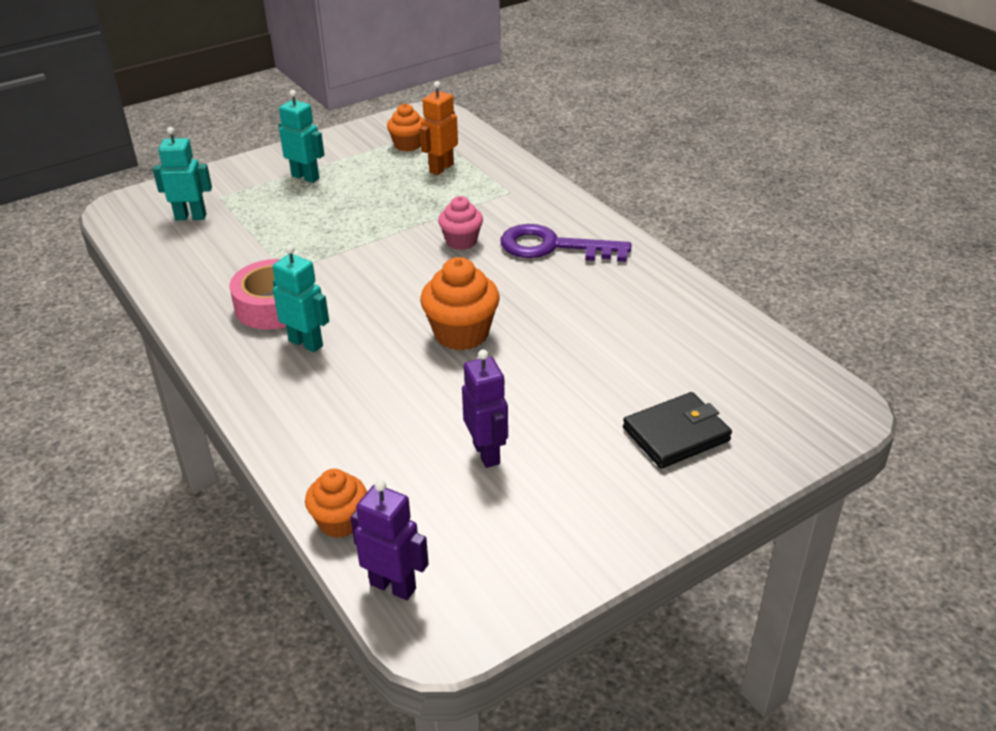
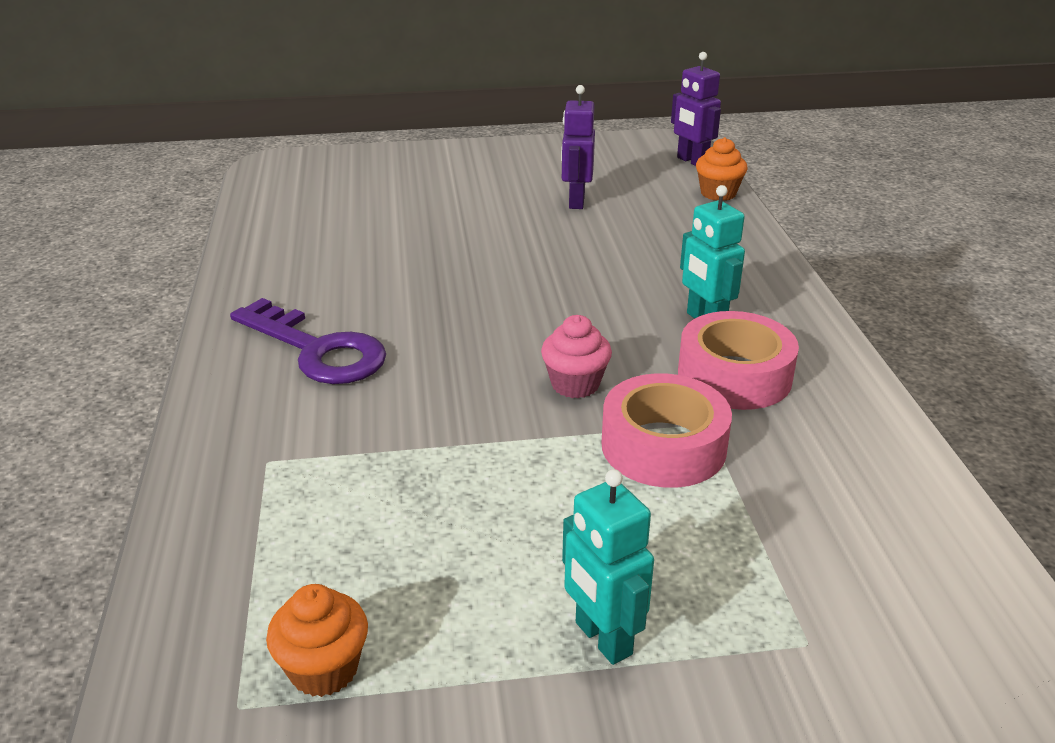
camera: 155 degrees left, 5 degrees down
(191, 217) = (869, 598): turquoise robot -> none
(306, 251) = (663, 446): none -> pink tape
(441, 168) = (321, 562): orange robot -> none
(461, 241) = (426, 394): pink cupcake -> pink cupcake (575, 384)
(461, 334) = (524, 285): orange cupcake -> none
(676, 434) = (416, 179): black wallet -> none

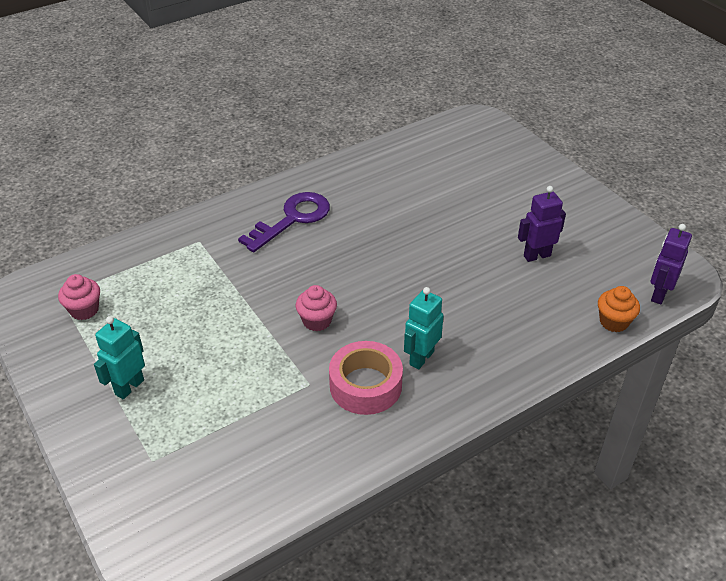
camera: 65 degrees right, 10 degrees up
(318, 350) = (292, 219): purple key -> purple key turned 150 degrees counterclockwise
(324, 669) = (84, 310): orange cupcake -> pink cupcake
(663, 446) = (279, 371): pink tape -> none

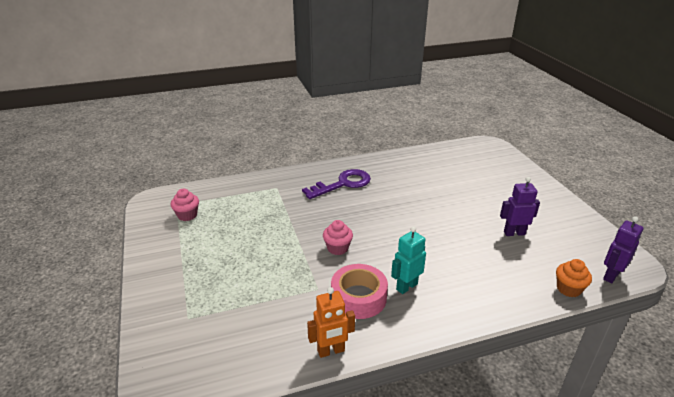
camera: 15 degrees right, 10 degrees down
(129, 387) = (194, 267): turquoise robot -> none
(353, 462) = (331, 351): none -> orange robot

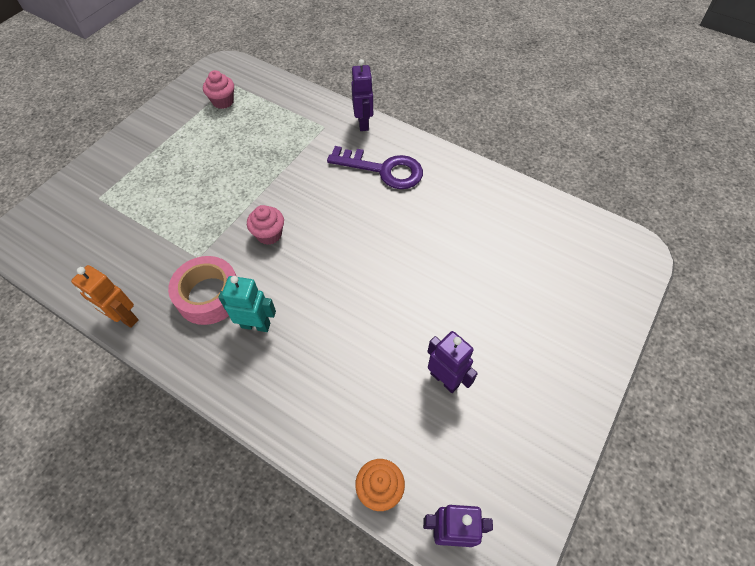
camera: 50 degrees right, 25 degrees up
(296, 173) = (363, 123): none -> purple robot

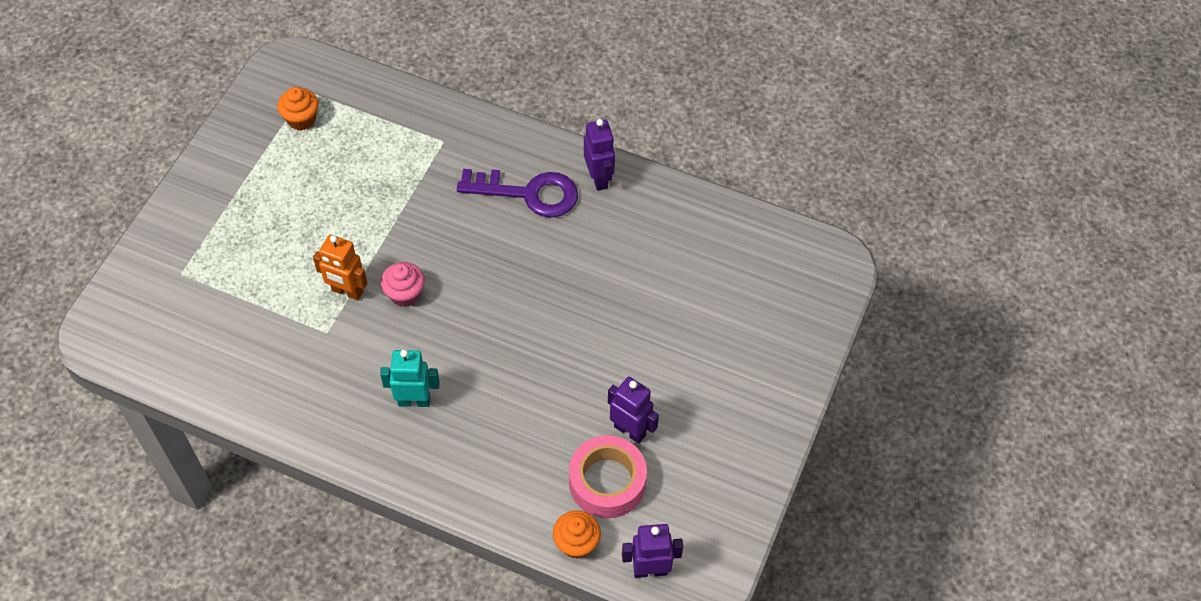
camera: 10 degrees left, 0 degrees up
(125, 318) = (263, 412): orange robot -> orange robot (347, 291)
(209, 295) = (352, 375): pink tape -> pink tape (607, 482)
(223, 101) = (301, 119): pink cupcake -> orange cupcake
(363, 123) = (493, 131): purple robot -> purple robot (599, 178)

